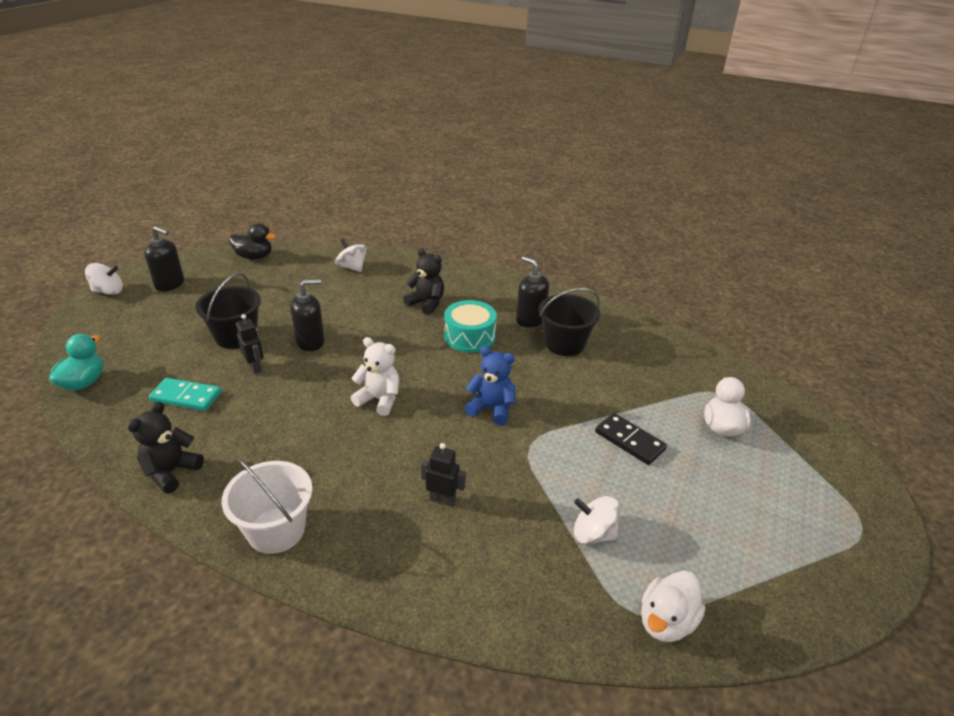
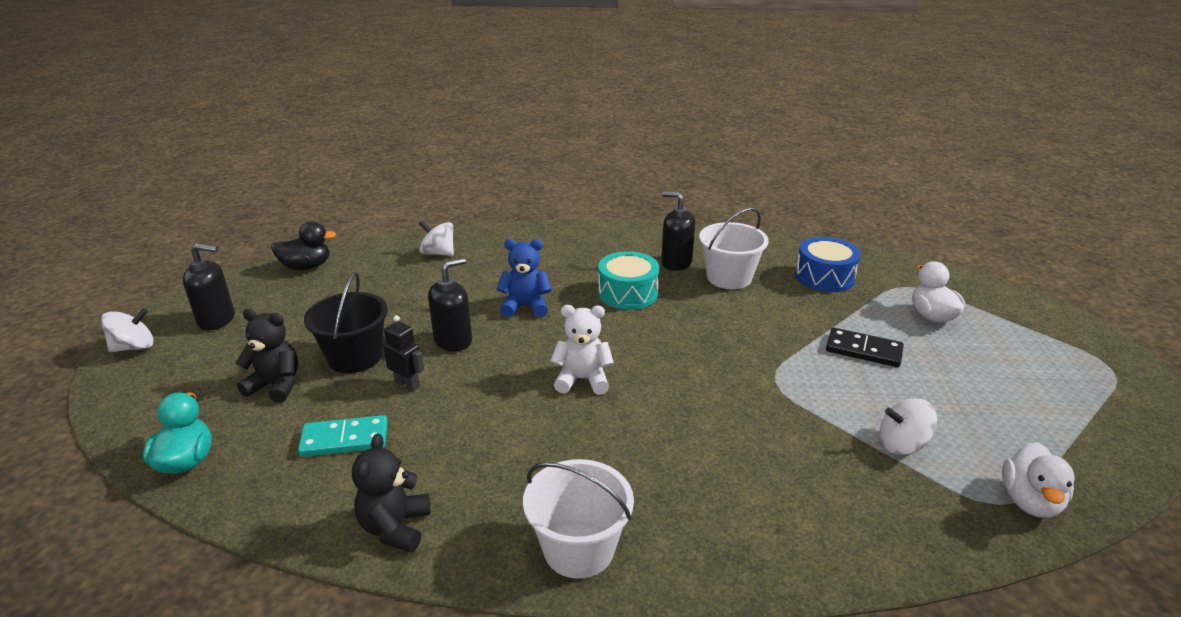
camera: 20 degrees left, 5 degrees down
(426, 304) = (554, 271): black teddy bear -> black teddy bear (276, 385)
(442, 500) = (733, 459): black robot -> none
(491, 409) = (708, 357): blue teddy bear -> blue teddy bear (525, 306)
(564, 344) = (729, 277): black bucket -> white bucket
(650, 365) = (824, 277): none -> blue drum

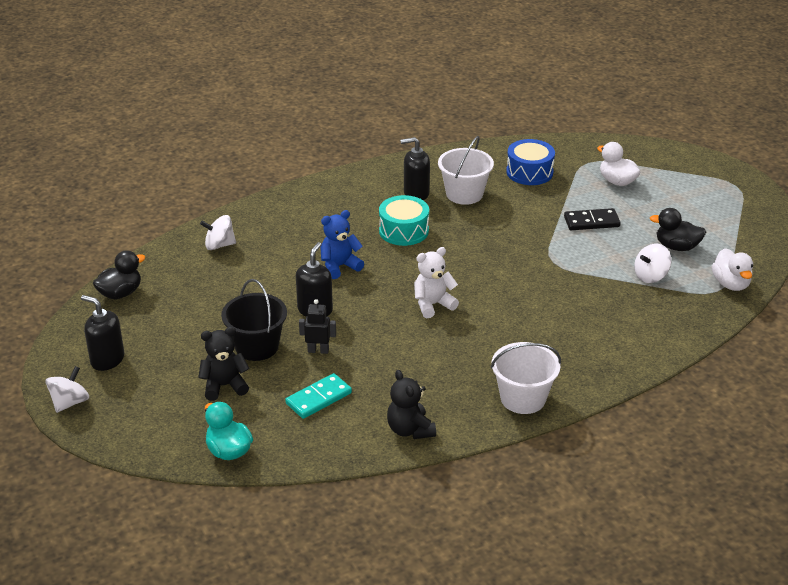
camera: 30 degrees left, 5 degrees up
(217, 320) = (107, 360): black soap dispenser -> black soap dispenser turned 120 degrees counterclockwise
(969, 418) = (676, 247): none -> black duck

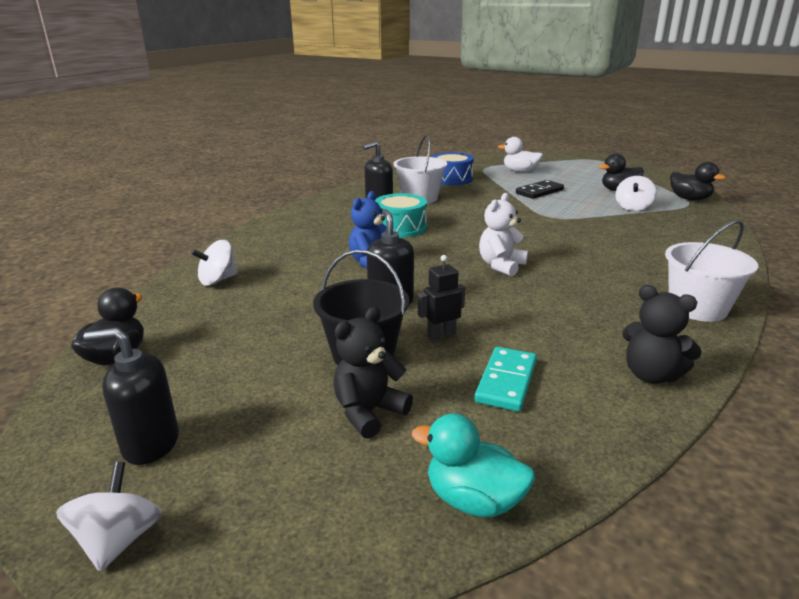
camera: 30 degrees left, 10 degrees down
(730, 284) = (689, 199): white duck -> black duck

